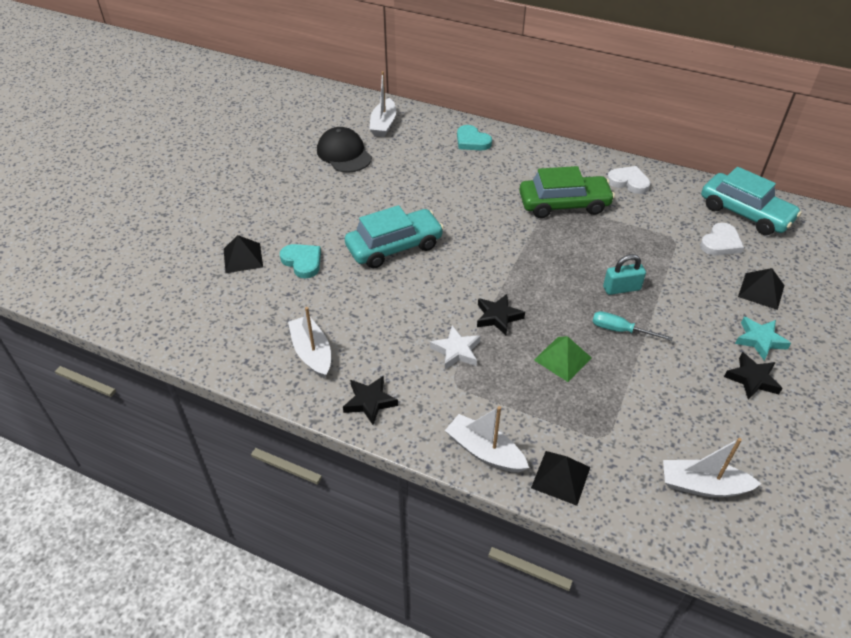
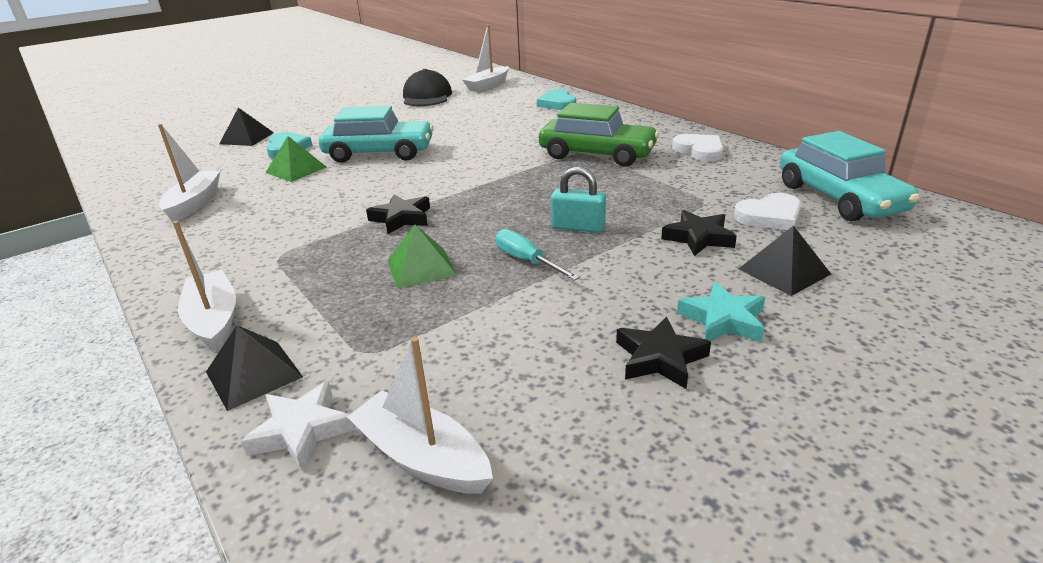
camera: 30 degrees right, 15 degrees down
(347, 287) = (296, 170): none -> green pyramid
(369, 402) = (180, 248): black star -> black star (698, 238)
(456, 351) = (319, 233): white star -> white star (301, 430)

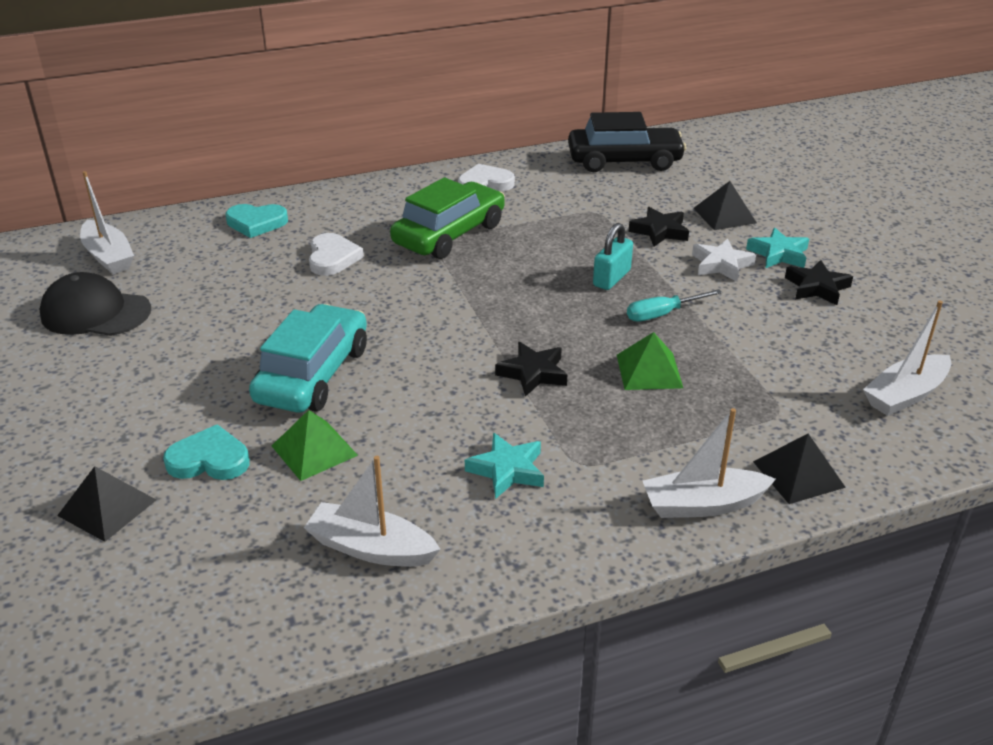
camera: 75 degrees left, 5 degrees up
(271, 230) = (507, 470): none -> turquoise star
(301, 430) = (873, 447): white star -> white star (721, 265)
(769, 216) = (639, 195): white heart -> white heart (332, 258)
(839, 198) = (624, 161): turquoise car -> black car

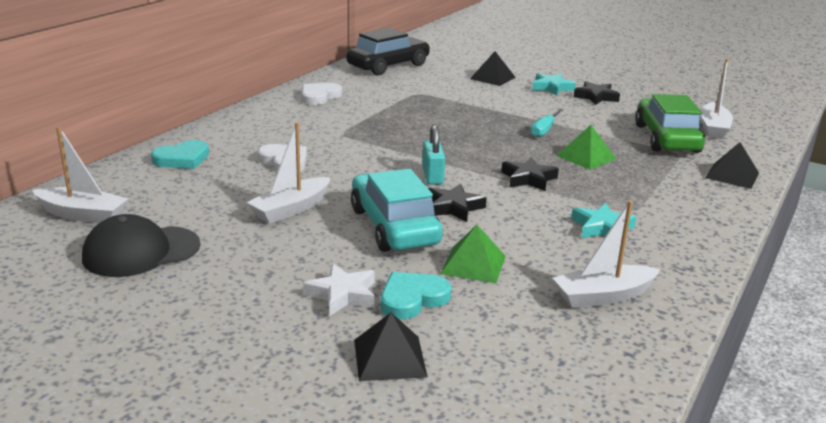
camera: 40 degrees left, 10 degrees down
(449, 234) = (345, 127): green car -> green car (666, 138)
(611, 278) = (486, 122): turquoise padlock -> turquoise padlock (432, 176)
(659, 231) = (471, 93): black star -> black star (453, 207)
(703, 504) = (718, 204): white boat -> white boat (291, 209)
(721, 265) = (532, 100): white star -> white star (342, 295)

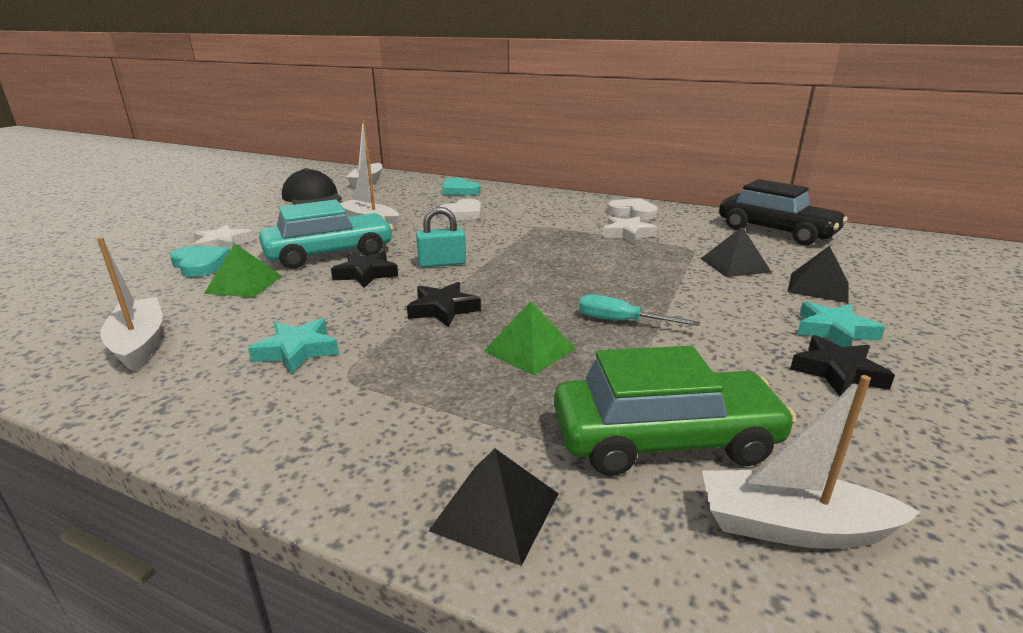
camera: 85 degrees right, 0 degrees up
(378, 106) = (627, 234): none -> white star
(389, 358) = (124, 261): black pyramid -> black pyramid (734, 265)

